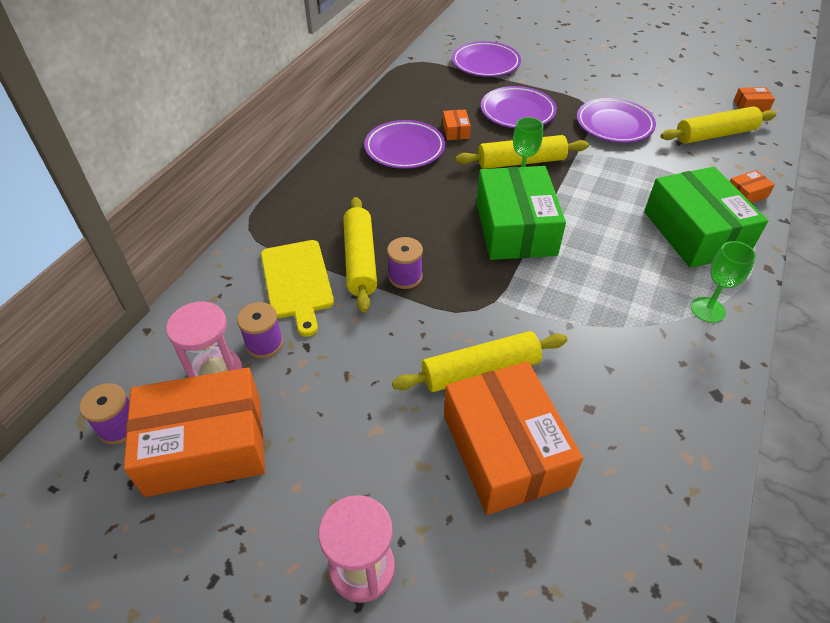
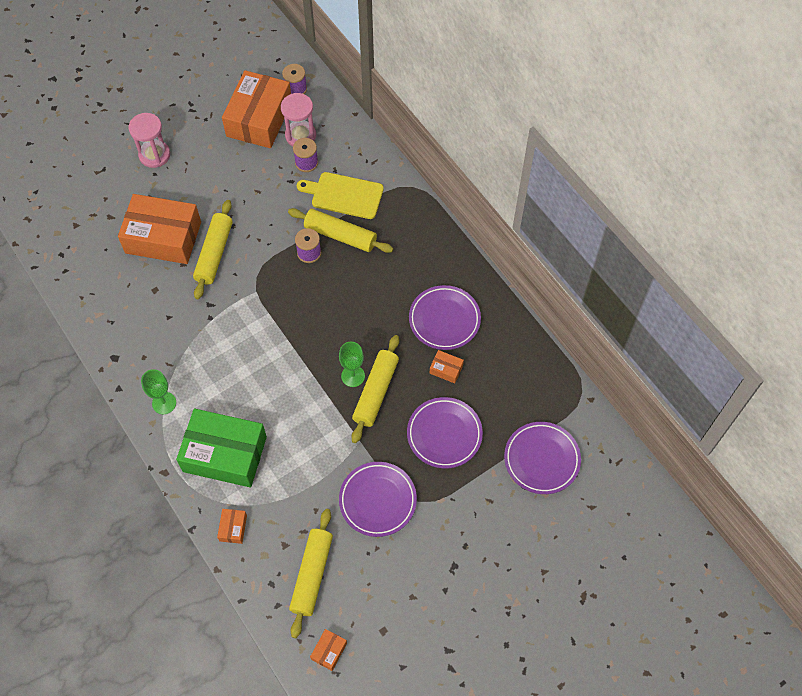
camera: 120 degrees right, 15 degrees up
(515, 228) = (308, 341): green box -> none

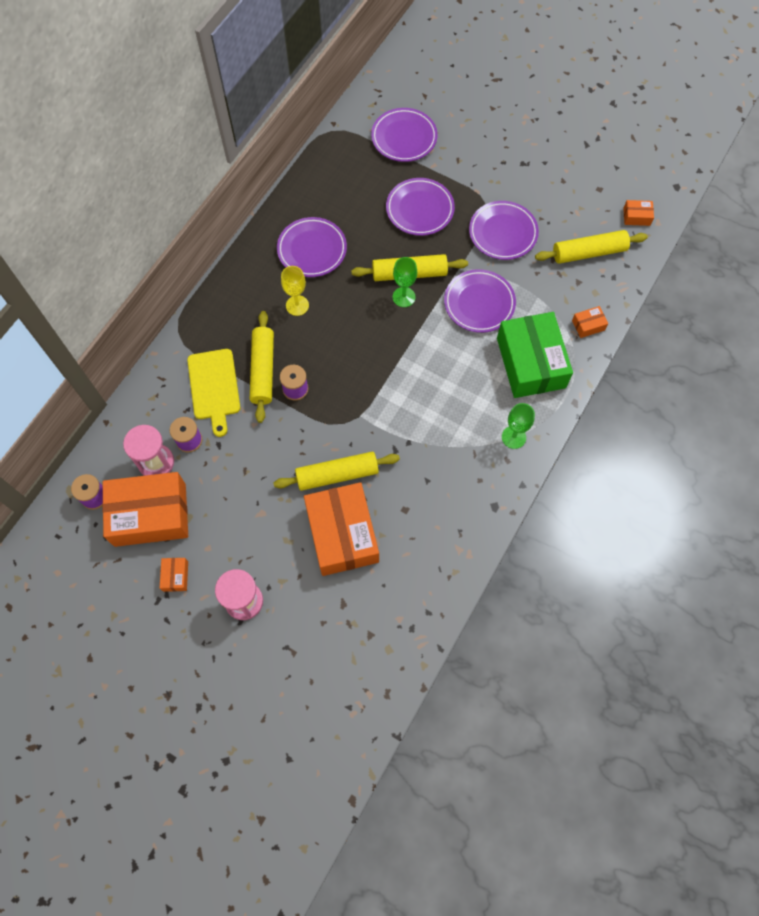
camera: 115 degrees left, 5 degrees up
(311, 439) = (479, 303): none -> purple plate
(390, 285) = (297, 305): none -> yellow goblet
(446, 369) = (360, 230): orange box -> orange box (175, 576)

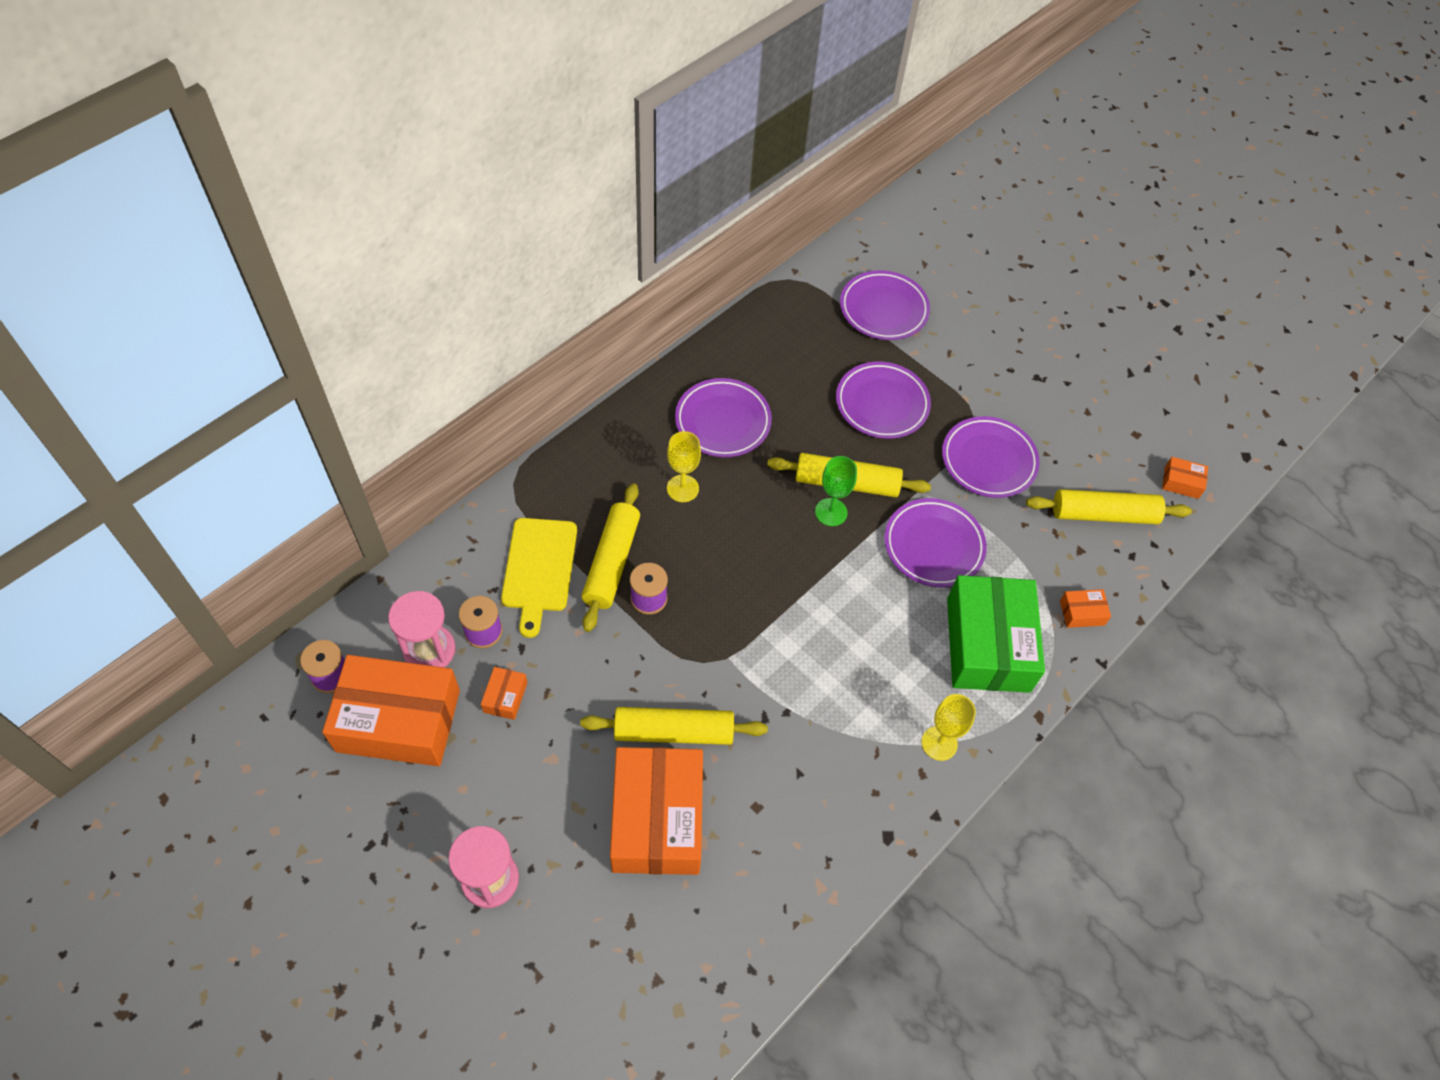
camera: 10 degrees right, 10 degrees down
(175, 576) = (405, 817): orange box -> orange box (505, 697)
(513, 437) = (939, 743): green goblet -> yellow goblet

